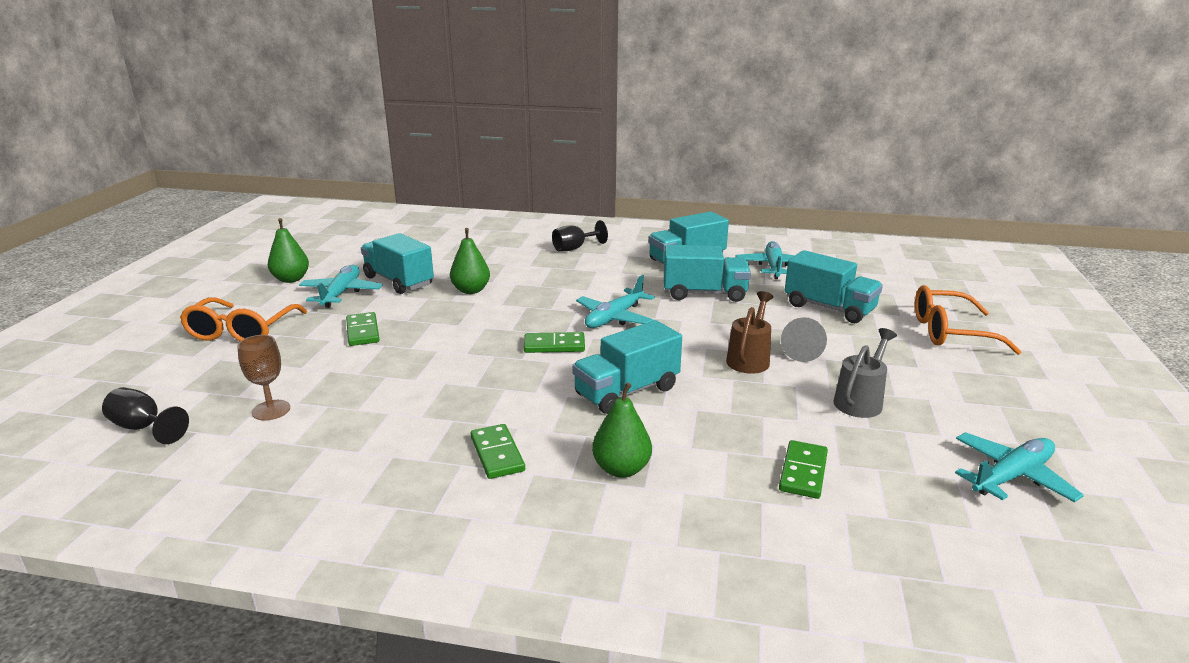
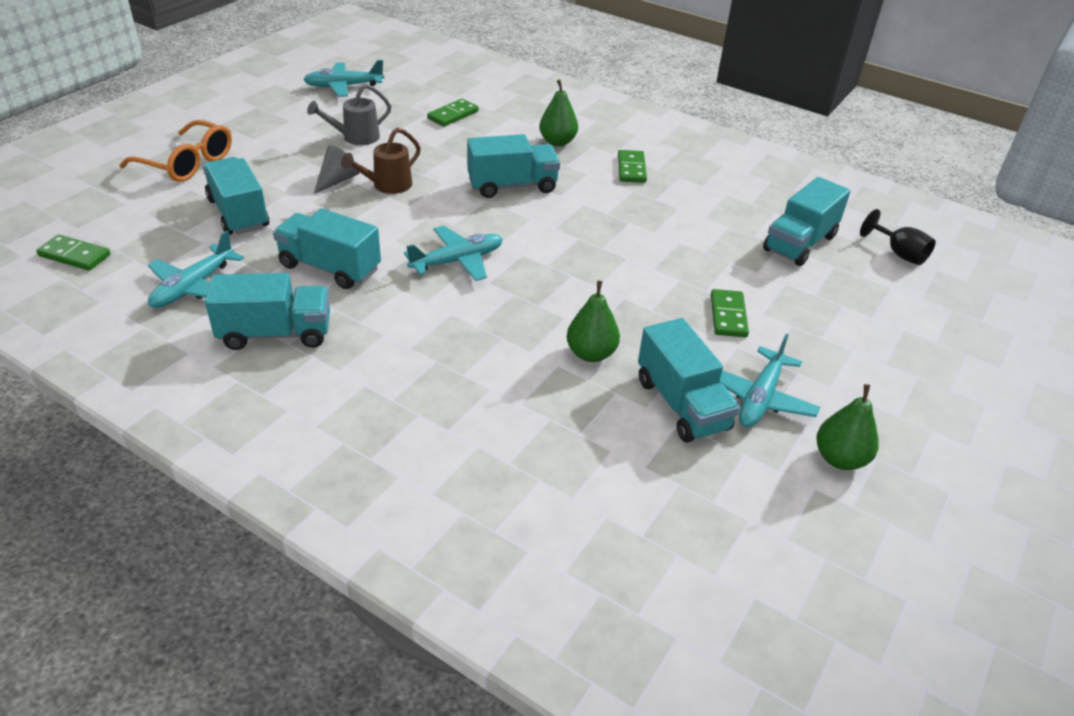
camera: 160 degrees left, 15 degrees up
(241, 332) = (867, 354): orange glasses -> none
(271, 410) = (800, 243): brown goblet -> turquoise truck
(554, 345) = (541, 243): green domino -> green domino (75, 255)
(574, 248) = (397, 414): black goblet -> none

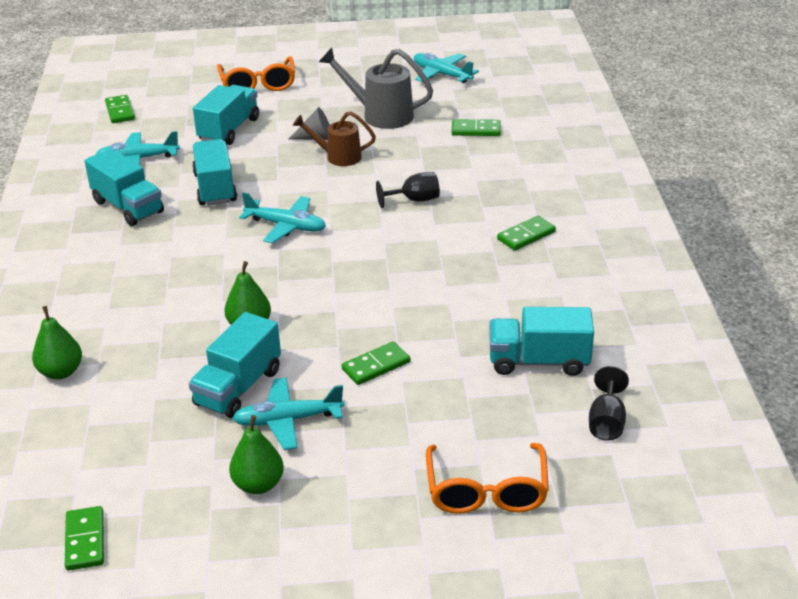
camera: 55 degrees right, 5 degrees down
(355, 138) = (380, 115): grey watering can -> grey watering can, size x1.52
(512, 186) = (414, 200): turquoise truck -> black goblet
(557, 142) = (512, 187): green pear -> green pear (61, 372)
(839, 622) = (85, 540): none -> green domino
(941, 343) = (486, 491): none -> orange glasses

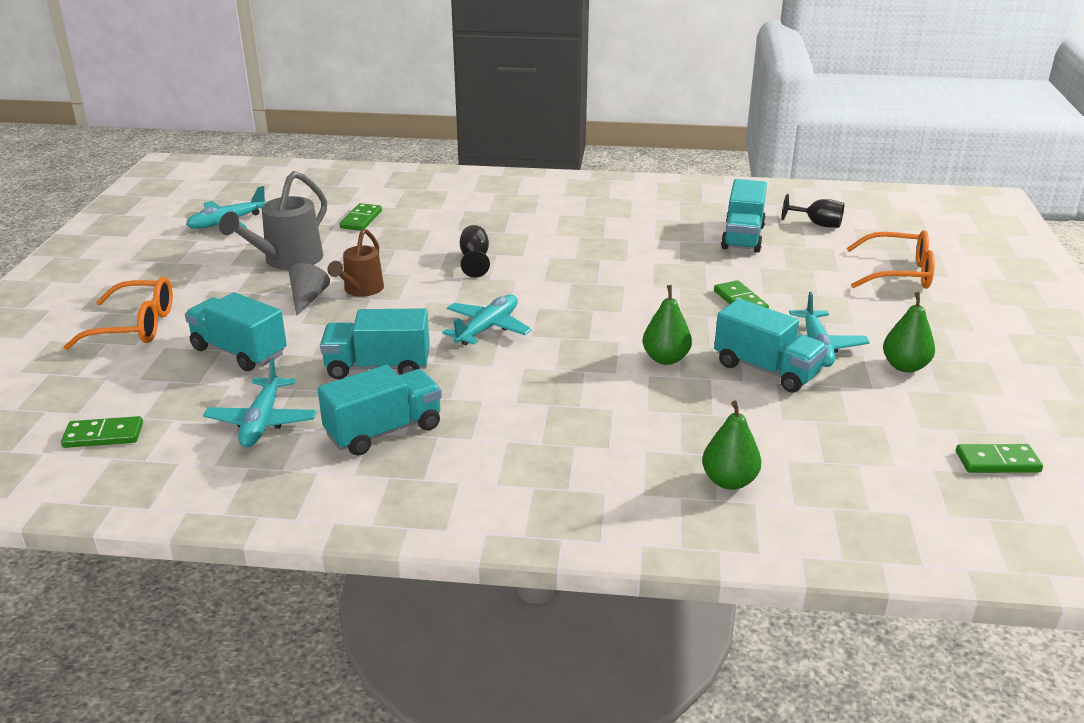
camera: 80 degrees left, 5 degrees down
(526, 235) = (561, 220): green domino -> none

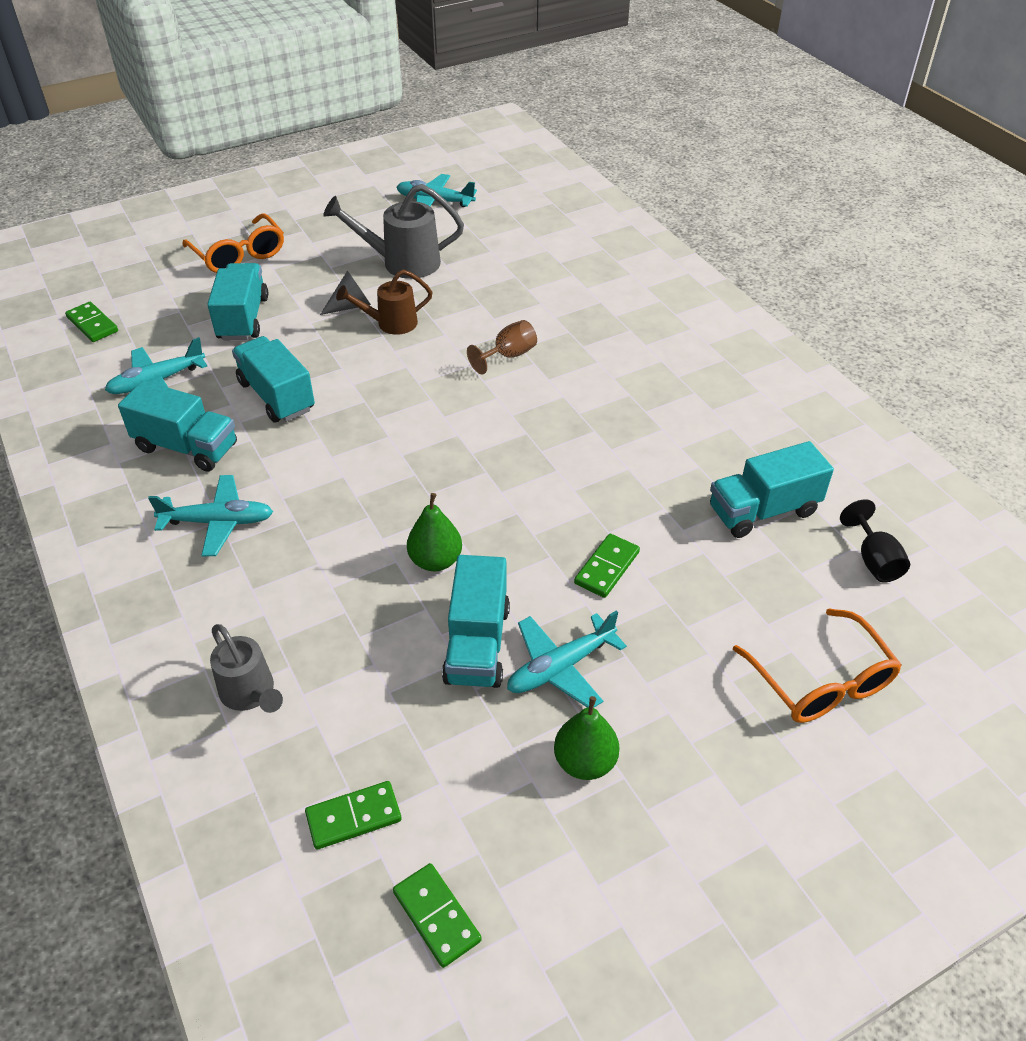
camera: 55 degrees right, 15 degrees up
(361, 219) = (514, 259): green domino -> green domino (354, 817)
(474, 260) = (508, 355): black goblet -> brown goblet
(487, 328) = (392, 423): turquoise plane -> turquoise plane (218, 522)
(729, 481) = (250, 694): green pear -> grey watering can

